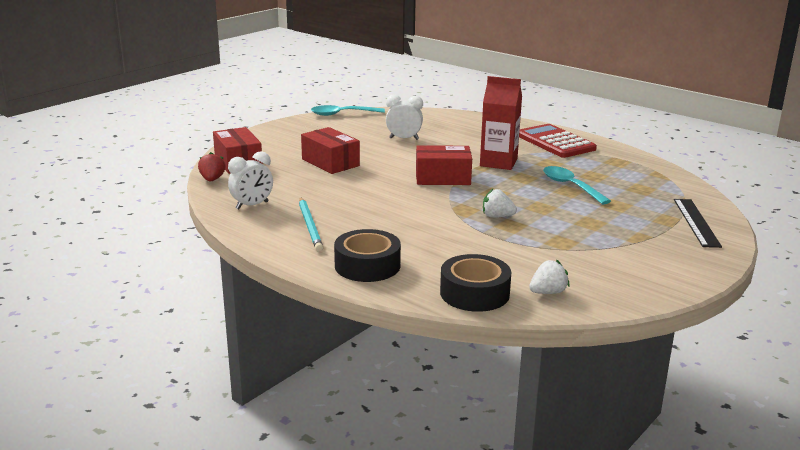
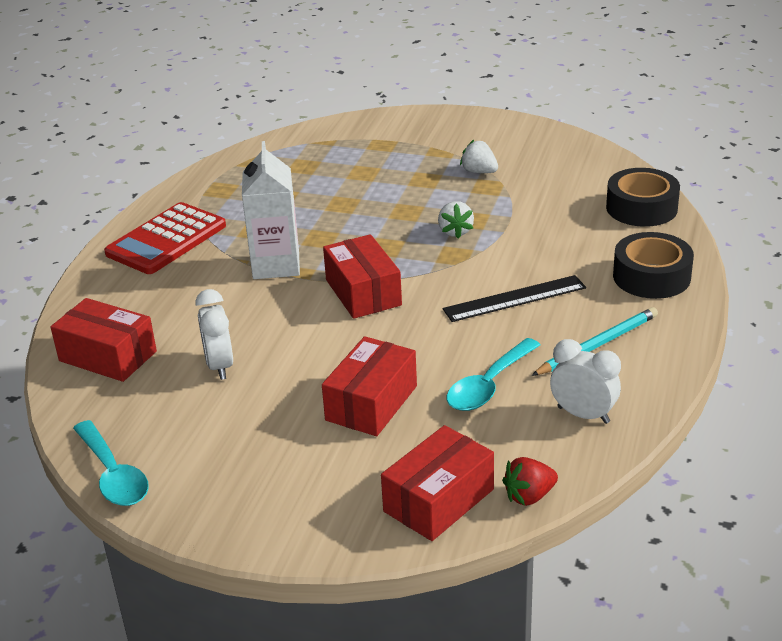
camera: 110 degrees left, 10 degrees up
(439, 120) = (108, 356): none -> red box
(498, 162) = (276, 265): red carton -> white carton
(548, 292) = (600, 176): white strawberry -> white strawberry (479, 172)
(570, 186) = (326, 205): turquoise spoon -> turquoise spoon (489, 385)
(696, 222) = (376, 131): black ruler -> black ruler (514, 299)

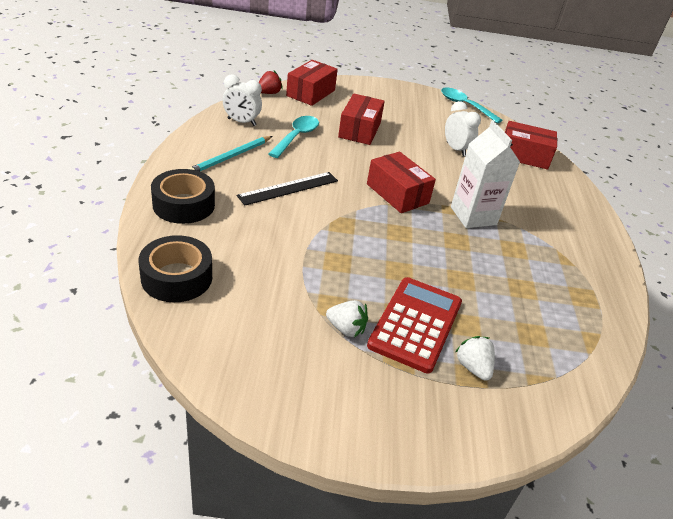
camera: 160 degrees right, 5 degrees up
(166, 240) = (574, 239): red calculator -> red calculator (415, 324)
(455, 231) = (348, 248): white strawberry -> white strawberry (473, 367)

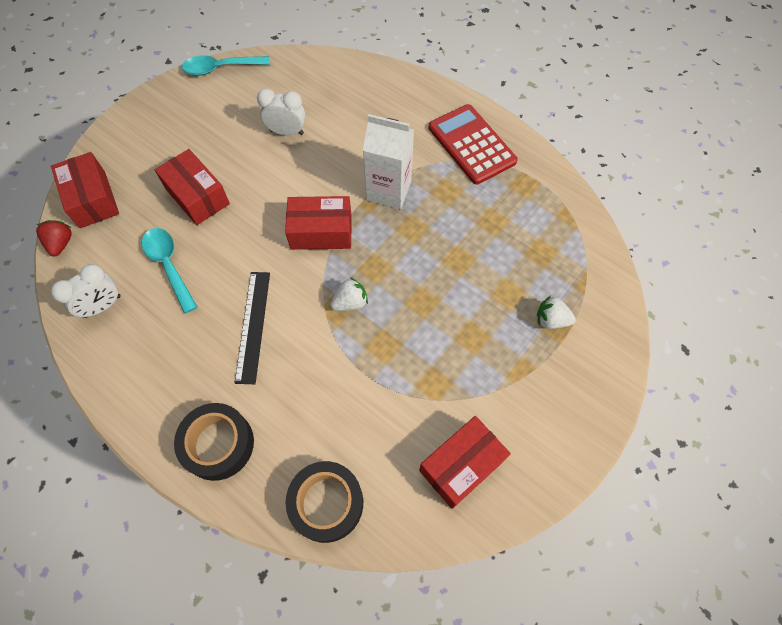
camera: 50 degrees left, 25 degrees up
(230, 157) = (163, 354): turquoise pencil -> none
(346, 329) = (466, 389): white strawberry -> white strawberry (350, 302)
(415, 324) = (488, 331): red calculator -> red calculator (471, 145)
(524, 156) = (332, 82): red box -> red box (461, 465)

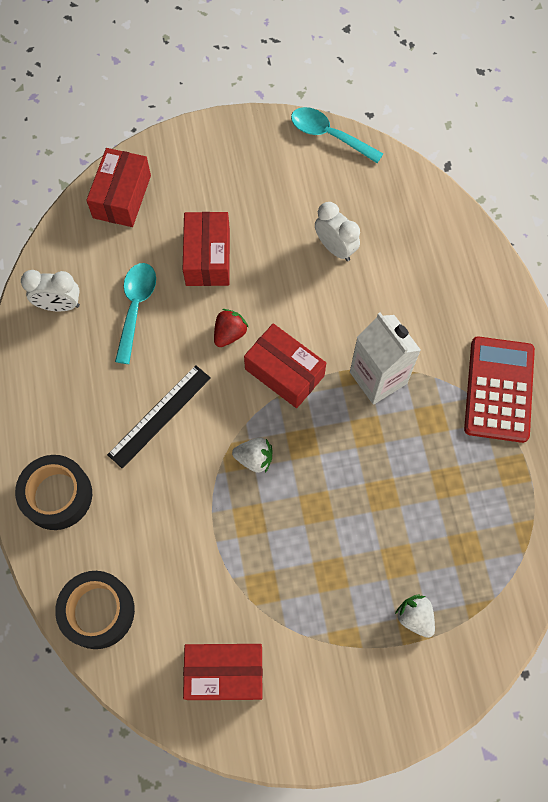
camera: 40 degrees right, 5 degrees up
(61, 243) = (69, 222): red strawberry -> red strawberry (229, 334)

